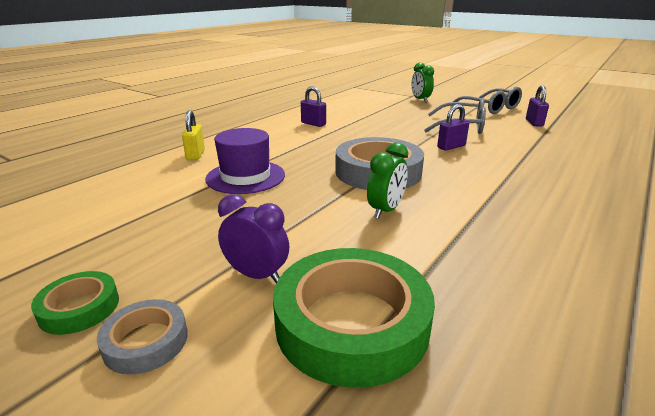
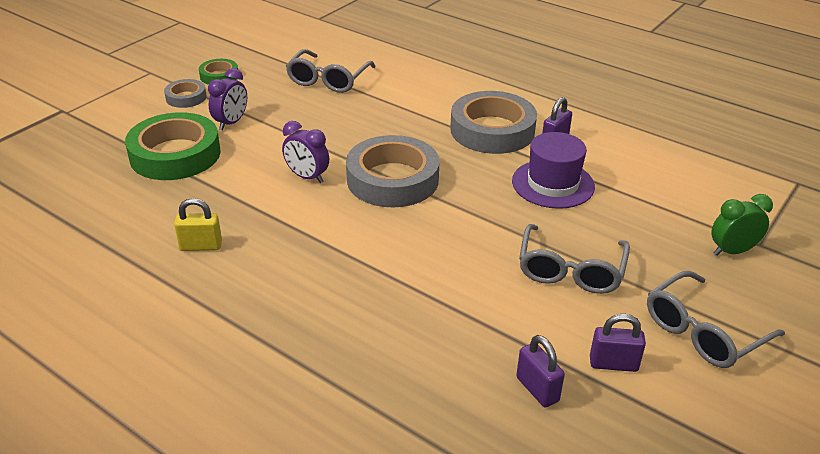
camera: 90 degrees right, 10 degrees up
(161, 208) = (328, 80): none -> grey glasses
(195, 155) = (438, 79): yellow padlock -> yellow padlock (201, 246)
(245, 177) = (384, 108): purple hat -> purple hat (553, 184)
(295, 139) = (492, 130): none -> grey tape
(385, 210) = (307, 177): green clock -> purple clock
(451, 147) = (475, 243): purple padlock -> purple padlock (537, 389)

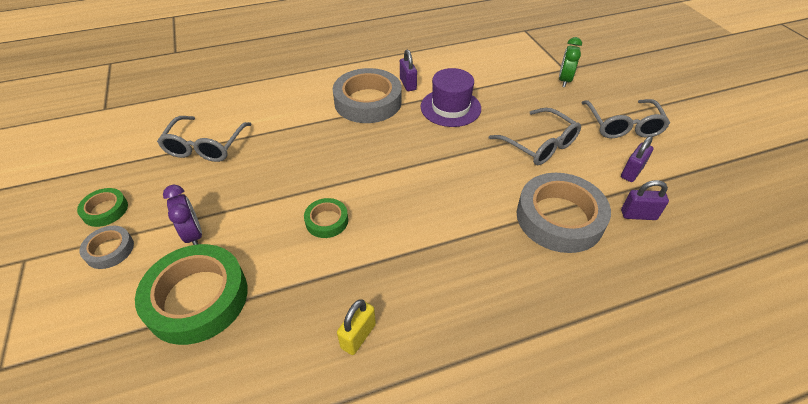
camera: 55 degrees left, 10 degrees up
(307, 177) = (327, 221): purple clock -> green tape
(328, 80) = (205, 146): grey glasses -> grey glasses turned 45 degrees clockwise
(392, 179) = (376, 175): grey tape -> grey tape (559, 218)

